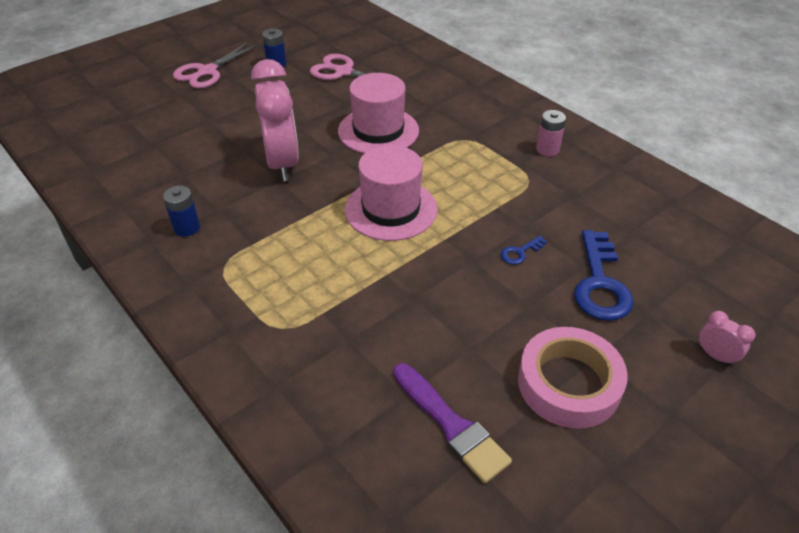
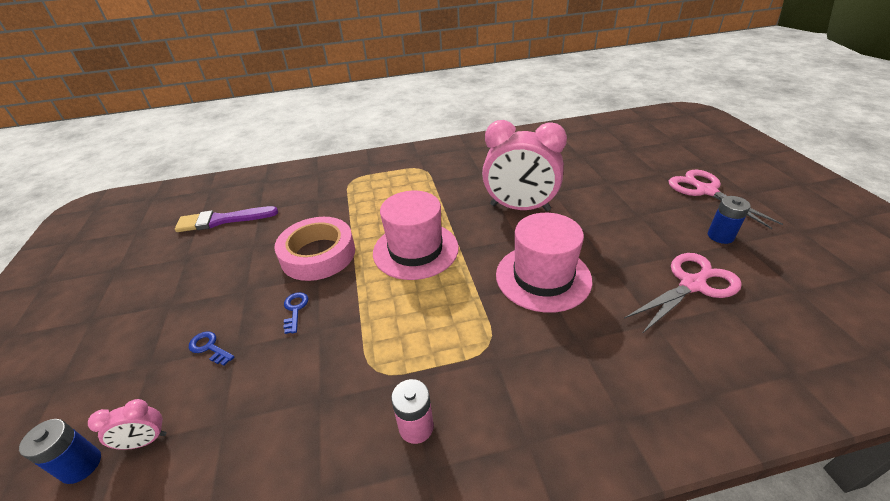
camera: 120 degrees right, 5 degrees down
(187, 228) = (470, 160): blue battery -> blue battery (81, 465)
(568, 383) = (175, 278): pink tape -> pink tape (318, 254)
(600, 283) = (209, 347): blue key -> blue key, size x0.46
(715, 356) = (68, 383): pink clock -> pink clock (145, 441)

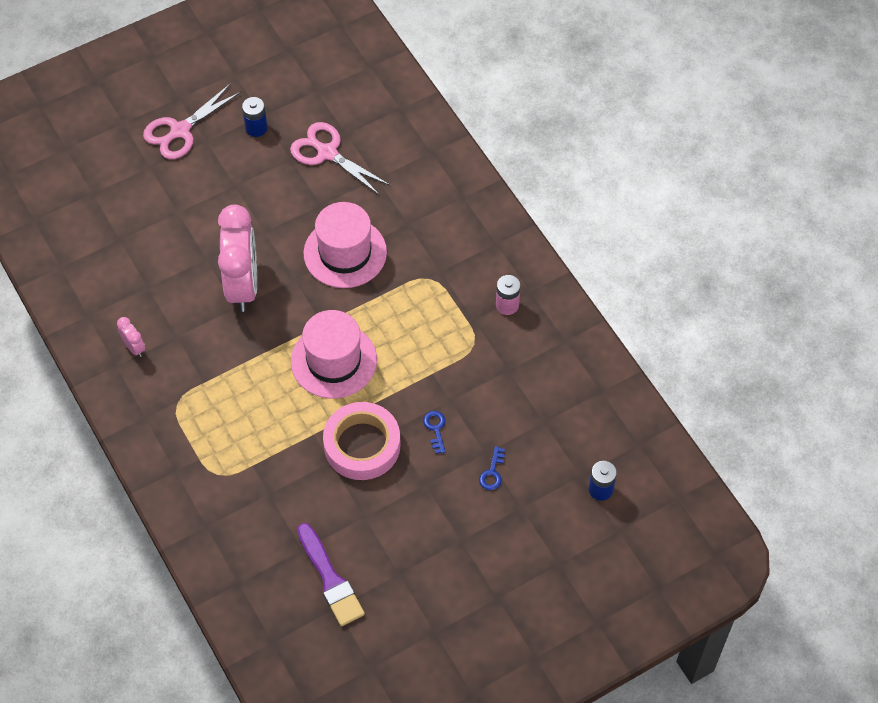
camera: 110 degrees left, 20 degrees up
(145, 441) = (573, 462): pink clock -> pink clock (134, 347)
(295, 309) = (435, 429): blue key -> blue key turned 105 degrees clockwise

